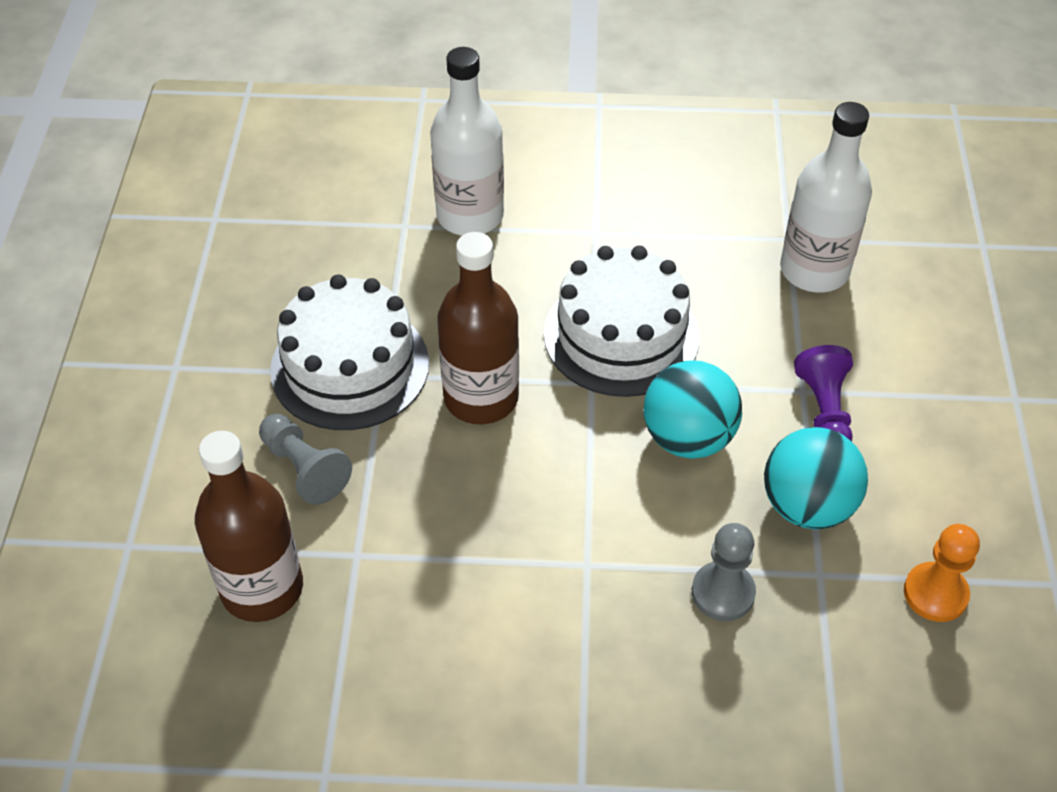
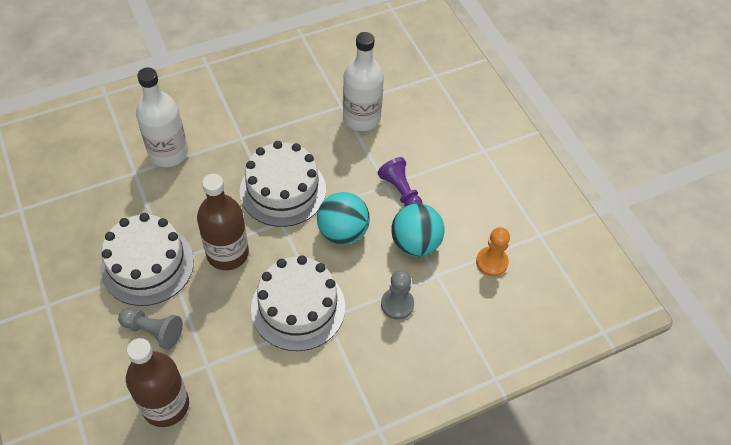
camera: 30 degrees left, 5 degrees up
(550, 527) = (298, 307): none -> white cake

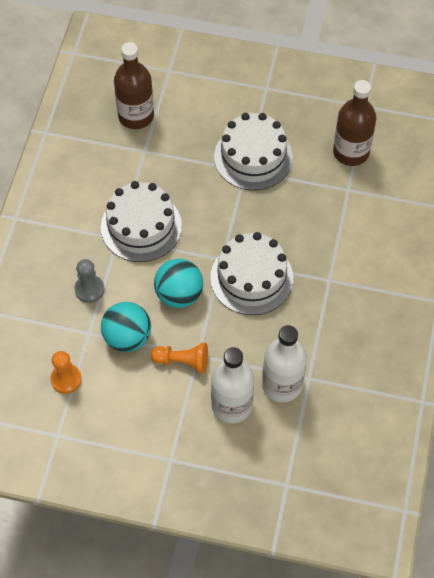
camera: 130 degrees right, 5 degrees up
(153, 331) = (195, 135): grey pawn -> none
(168, 153) = (351, 221): white bottle -> white bottle (231, 405)
(227, 253) = (222, 209): brown bottle -> brown bottle (351, 152)
(401, 191) = (182, 361): purple pawn -> orange pawn

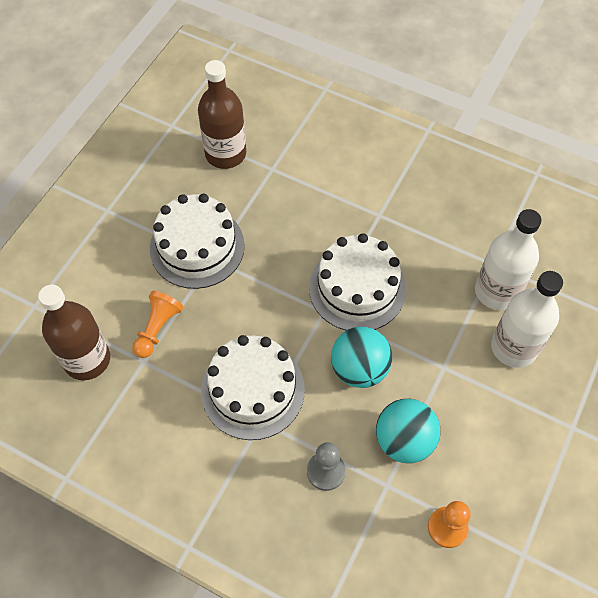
camera: 75 degrees left, 0 degrees up
(182, 361) = (449, 385): orange pawn -> orange pawn (157, 329)

